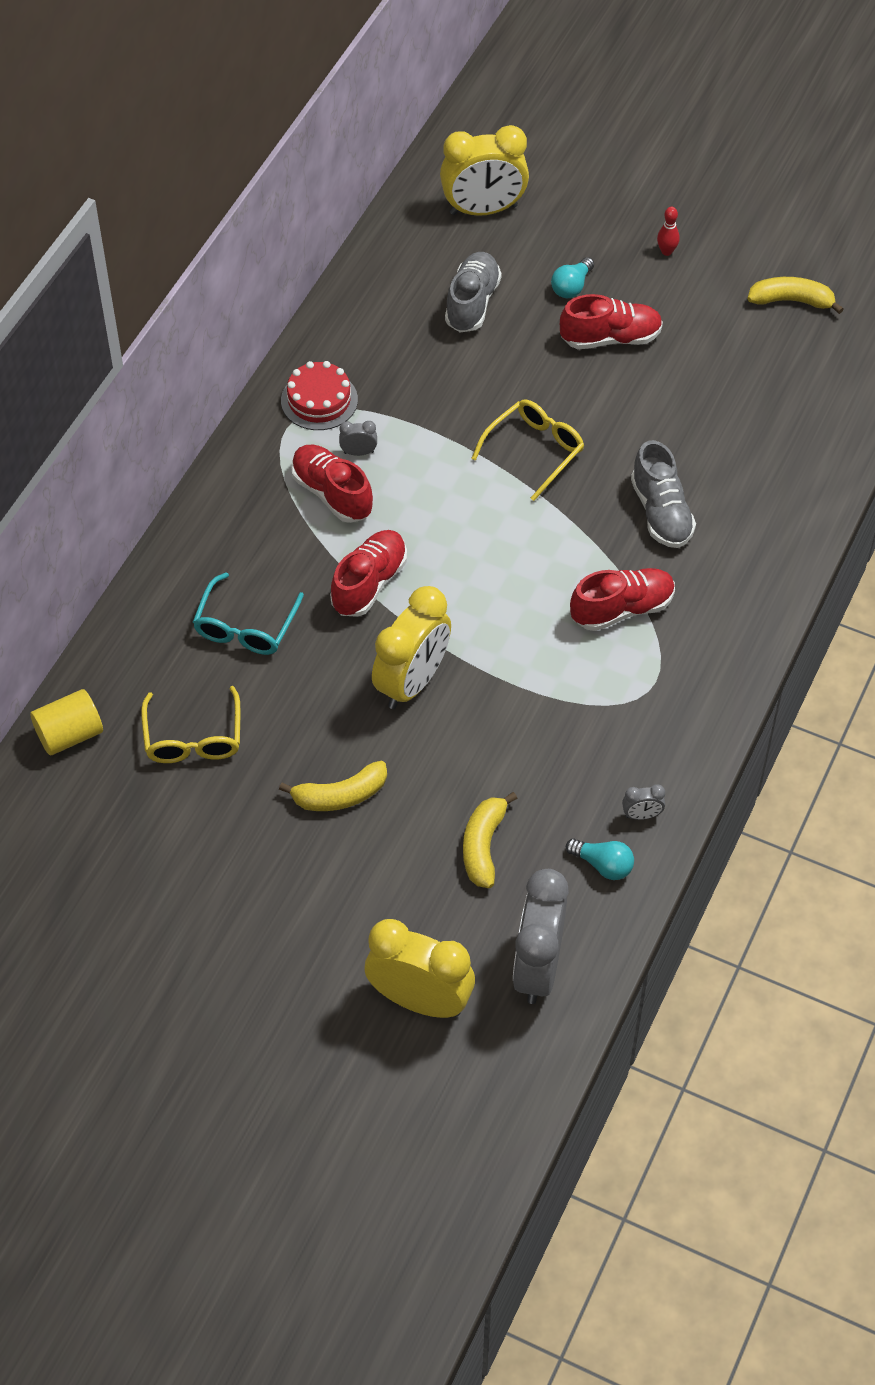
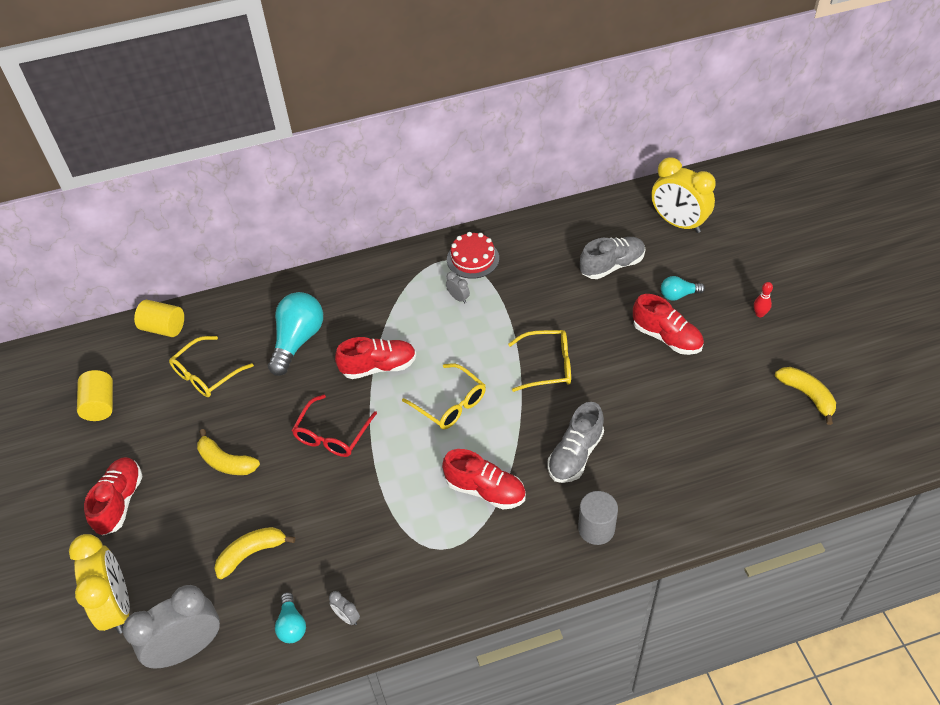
camera: 50 degrees right, 5 degrees down
(117, 863) = (100, 405): none -> yellow cylinder
(245, 626) = (298, 340): turquoise glasses -> turquoise light bulb
(332, 494) = (419, 308): red shoe -> red shoe (119, 502)
(412, 682) = (332, 434): yellow clock -> red glasses
(488, 560) = (450, 404): none -> yellow glasses
(755, 561) = (596, 528): none -> grey cylinder

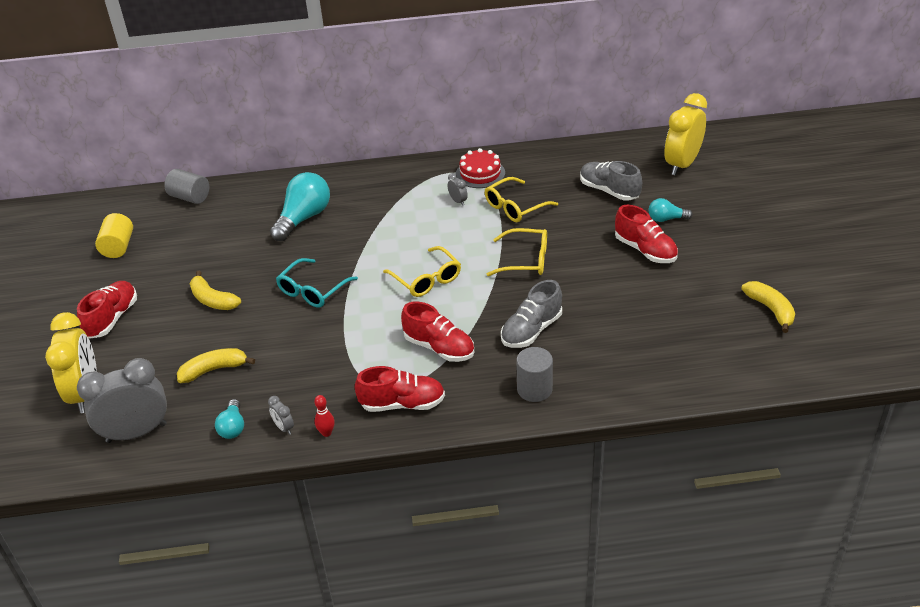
camera: 10 degrees right, 10 degrees down
(164, 328) = (190, 197): yellow cylinder -> grey cylinder
(207, 374) = (216, 234): yellow glasses -> yellow glasses (515, 207)
(332, 434) = (313, 290): red glasses -> turquoise glasses
(378, 367) = (370, 245): red shoe -> red shoe (402, 404)
(612, 266) = (609, 191): grey shoe -> grey shoe turned 120 degrees counterclockwise
(678, 223) = (682, 164): yellow clock -> yellow clock turned 75 degrees clockwise
(759, 314) = (741, 241): red bowling pin -> red bowling pin (326, 433)

